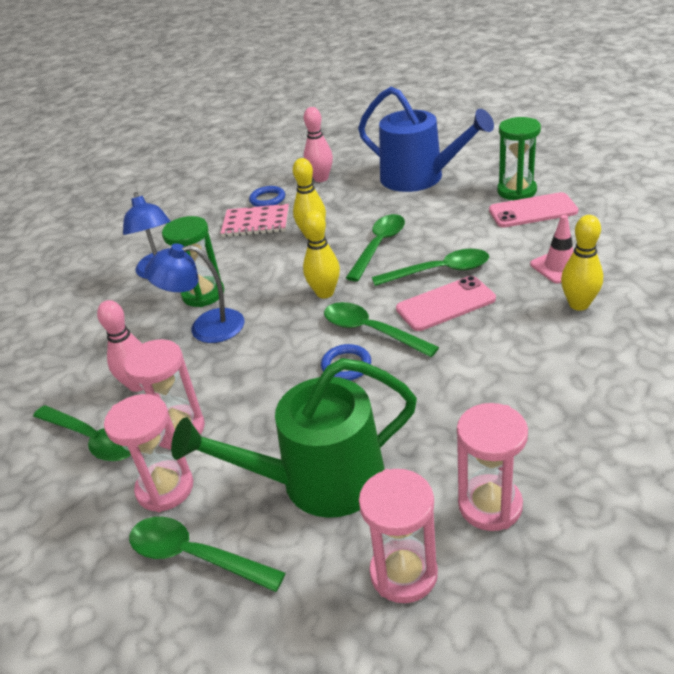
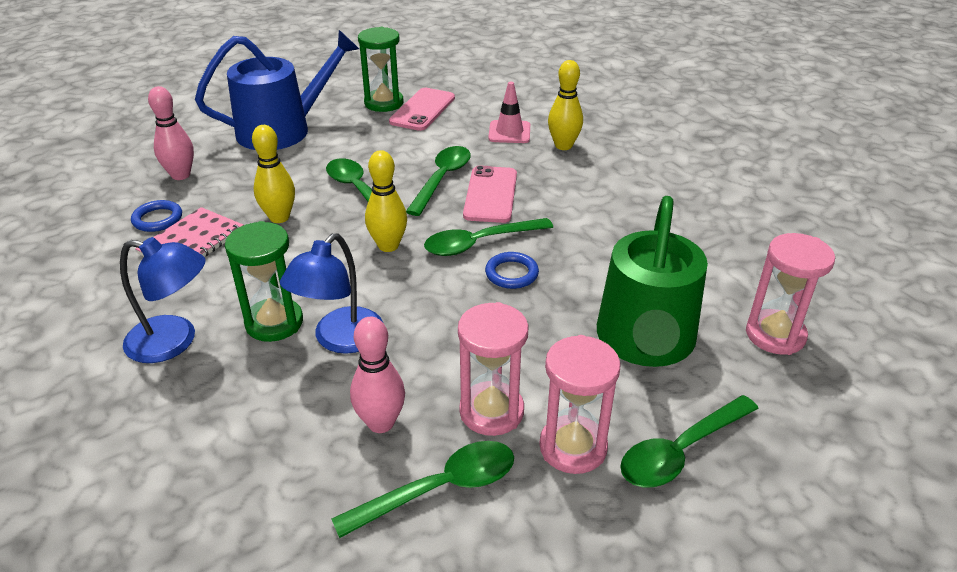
camera: 65 degrees left, 0 degrees up
(490, 505) = (736, 270): pink hourglass -> none

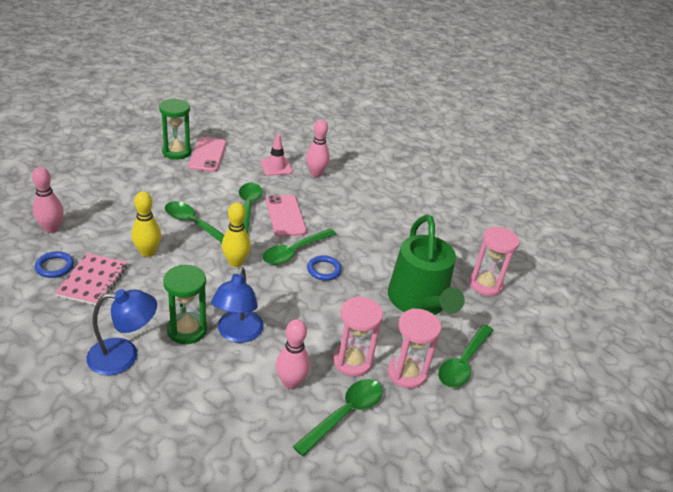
camera: 25 degrees left, 0 degrees up
(282, 130) = (111, 182): blue watering can -> none
(563, 146) = (316, 173): yellow bowling pin -> pink bowling pin

